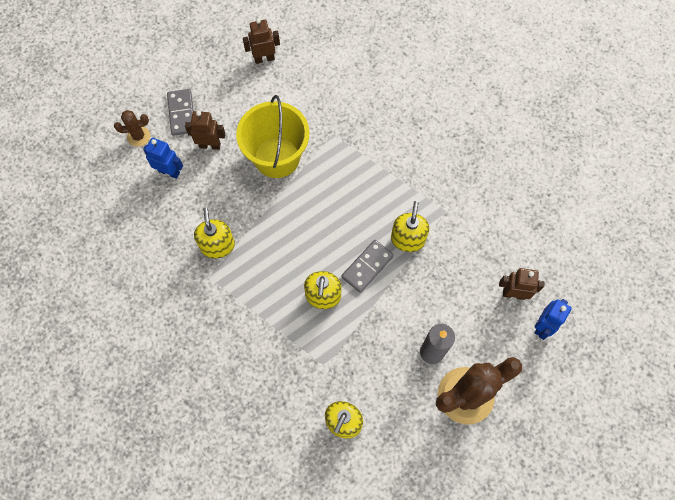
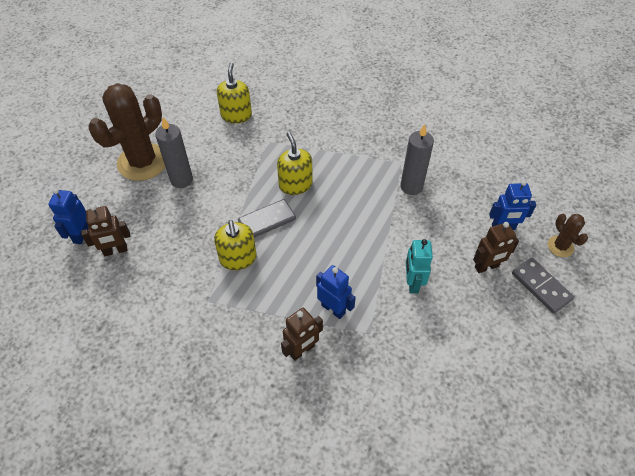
camera: 155 degrees right, 15 degrees down
(138, 136) = (560, 246): brown cactus -> brown cactus turned 75 degrees counterclockwise
(217, 245) = (411, 186): yellow soap dispenser -> grey candle
(264, 58) = (507, 393): brown robot -> brown robot (302, 350)
(277, 157) = (412, 283): yellow bucket -> turquoise robot
(350, 163) = (333, 309): none -> blue robot
(367, 266) = (267, 221): grey domino -> grey domino turned 45 degrees clockwise

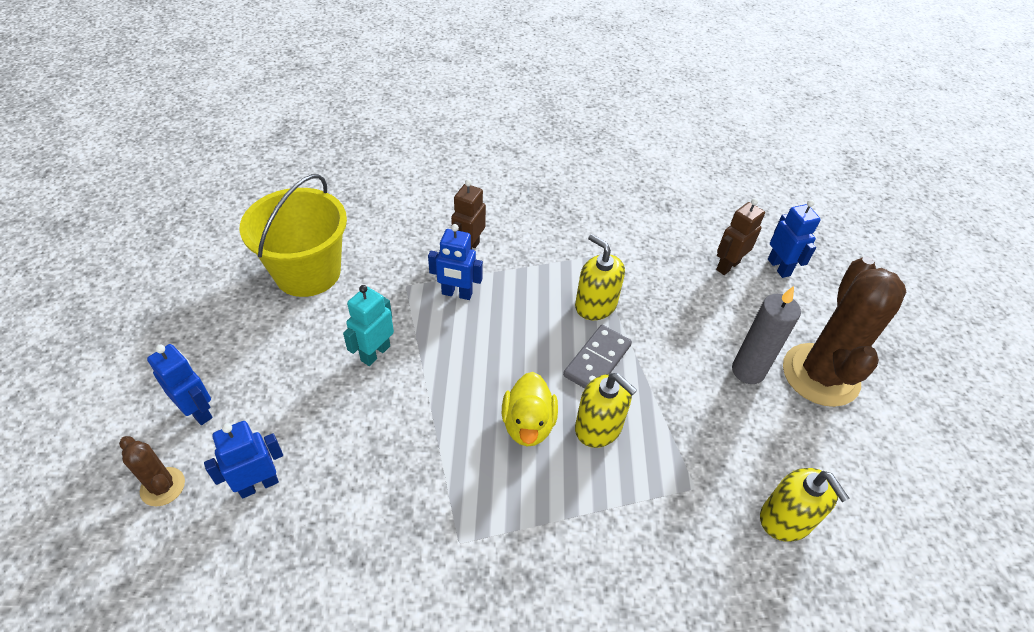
camera: 150 degrees right, 5 degrees down
(335, 201) = (528, 424): none -> yellow duck
(411, 186) = (424, 499): grey candle -> none
(412, 283) = (375, 353): turquoise robot -> turquoise robot turned 120 degrees counterclockwise
(448, 381) = (307, 272): none -> yellow bucket
(486, 267) = (279, 410): brown robot -> none
(541, 286) = (198, 411): grey domino -> blue robot

